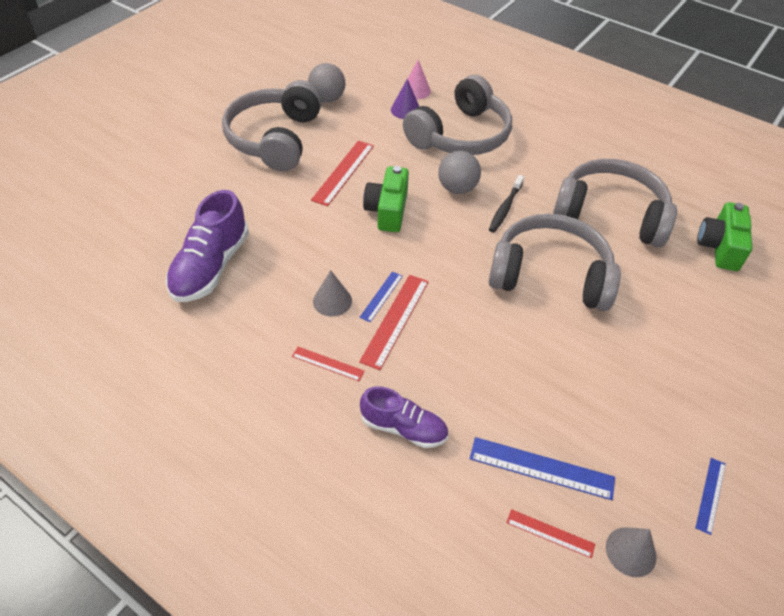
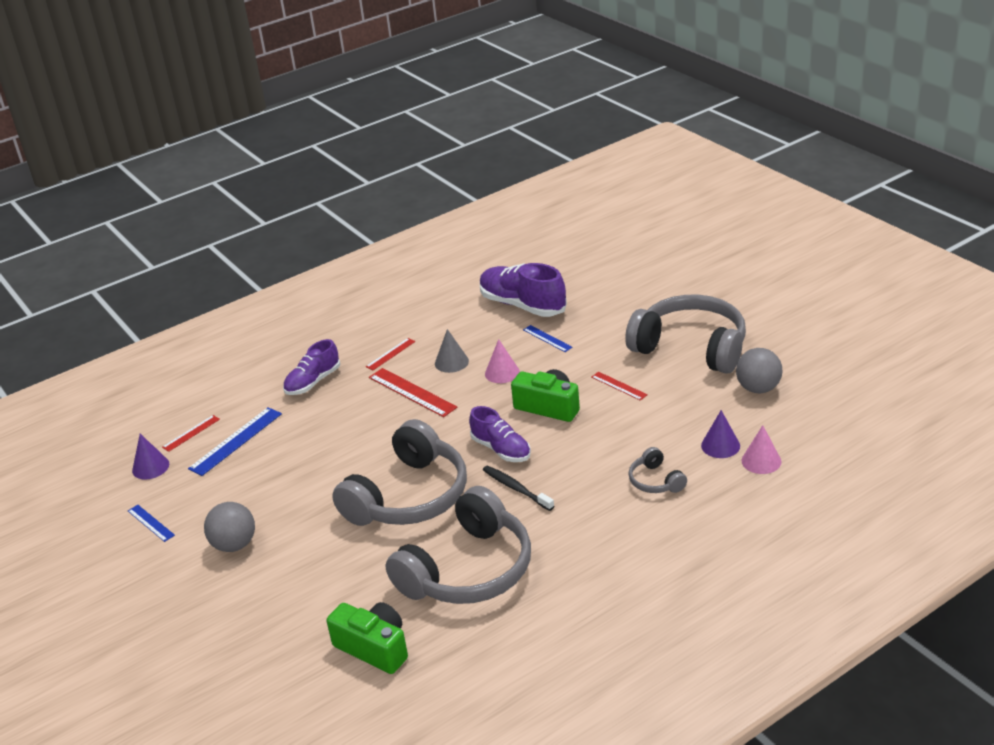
camera: 115 degrees right, 15 degrees down
(342, 255) = (502, 372): none -> pink cone
(343, 172) = (619, 386): red ruler -> red ruler, size x0.58
(381, 296) = (442, 388): blue ruler -> blue ruler (547, 338)
(457, 188) = (562, 460): grey ball -> grey ball (234, 545)
(459, 228) = (501, 449): none -> purple shoe
(460, 135) = (655, 481): grey headphones -> grey headphones, size x0.44
(630, 551) = (150, 467): grey cone -> purple cone

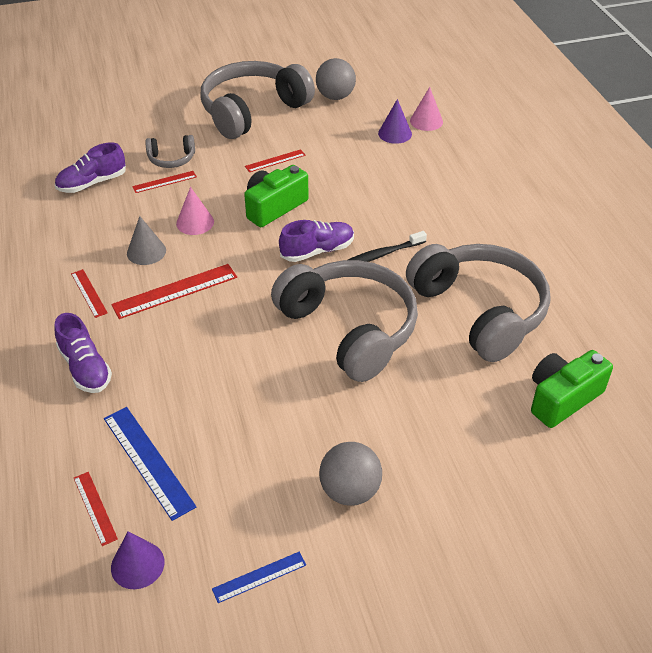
camera: 75 degrees left, 10 degrees up
(522, 305) = (92, 183): purple shoe -> purple shoe, size x0.64
(547, 338) = (164, 182): blue ruler -> red ruler
(655, 481) = (419, 176): grey headphones -> grey headphones (171, 159)

